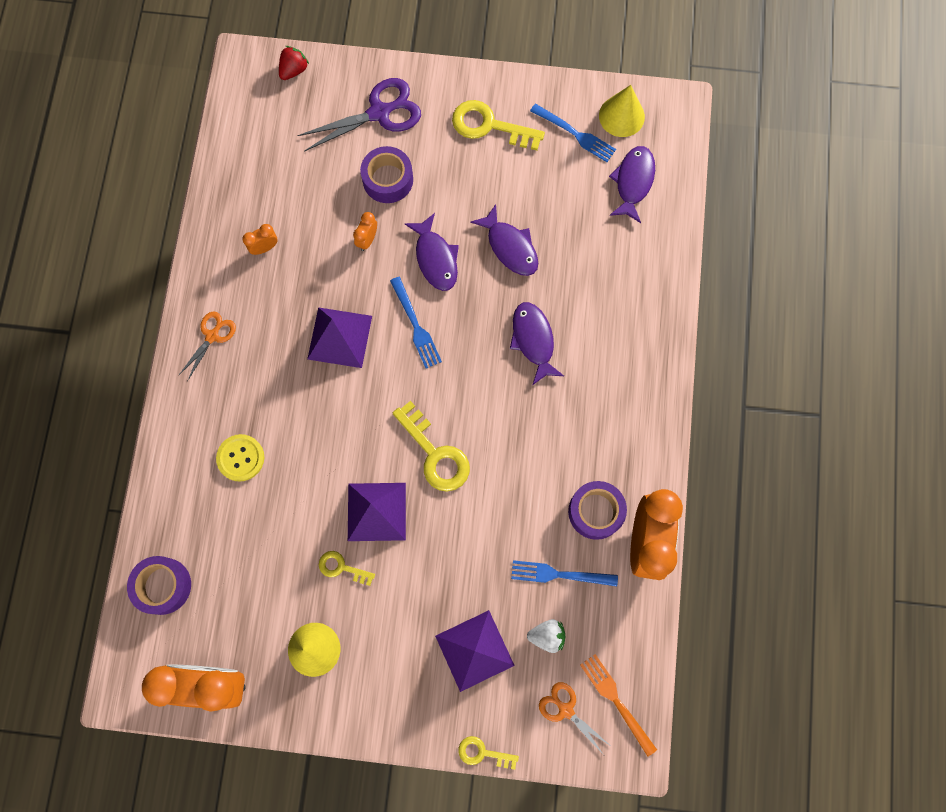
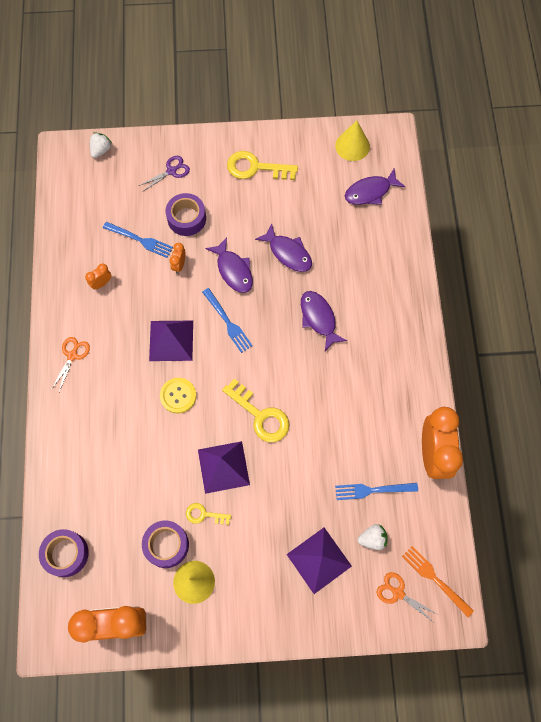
camera: 10 degrees left, 5 degrees down
(240, 458) = (110, 444): yellow button -> yellow button (178, 396)
(294, 70) = (101, 150): red strawberry -> white strawberry
(379, 113) = (171, 171): purple scissors -> purple scissors, size x0.57
(483, 753) = (340, 638): yellow key -> none
(576, 134) = (321, 164): blue fork -> blue fork (140, 240)
(595, 512) = (390, 438): purple tape -> purple tape (166, 545)
(633, 182) = (370, 192): purple fish -> purple fish turned 120 degrees counterclockwise

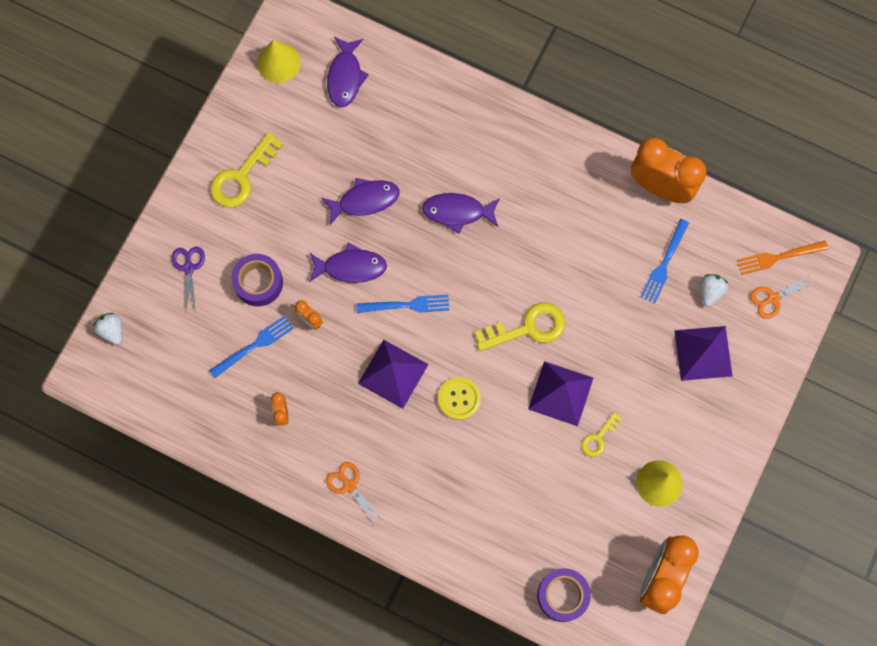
camera: 60 degrees left, 5 degrees up
(166, 545) = (608, 491): purple tape -> none

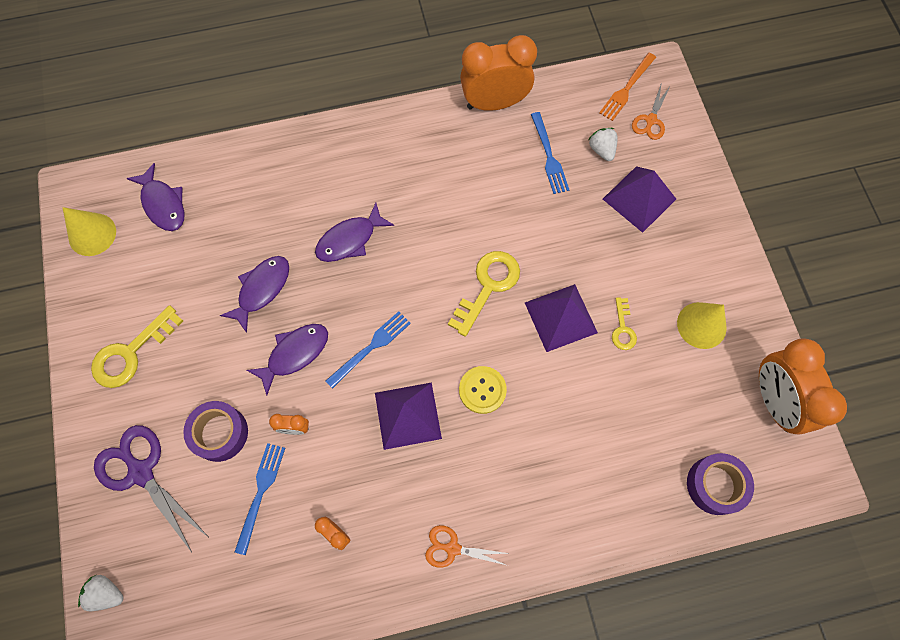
camera: 40 degrees left, 5 degrees down
(188, 268) = (141, 472): purple scissors -> purple scissors, size x1.75
(242, 176) = (131, 353): yellow key -> yellow key turned 45 degrees clockwise

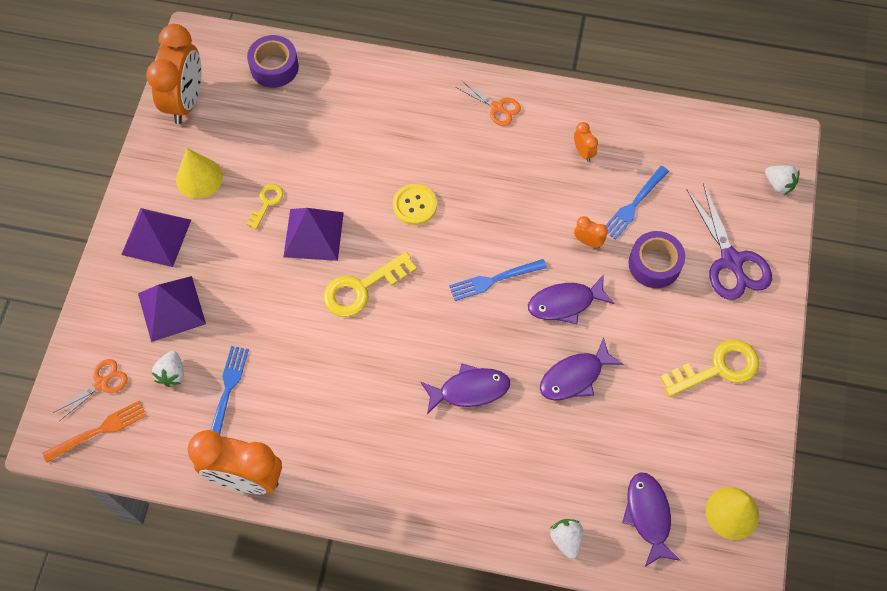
camera: 155 degrees left, 5 degrees down
(225, 161) = (566, 539): none -> white strawberry
(408, 415) = (487, 212): purple pyramid -> purple pyramid (156, 237)

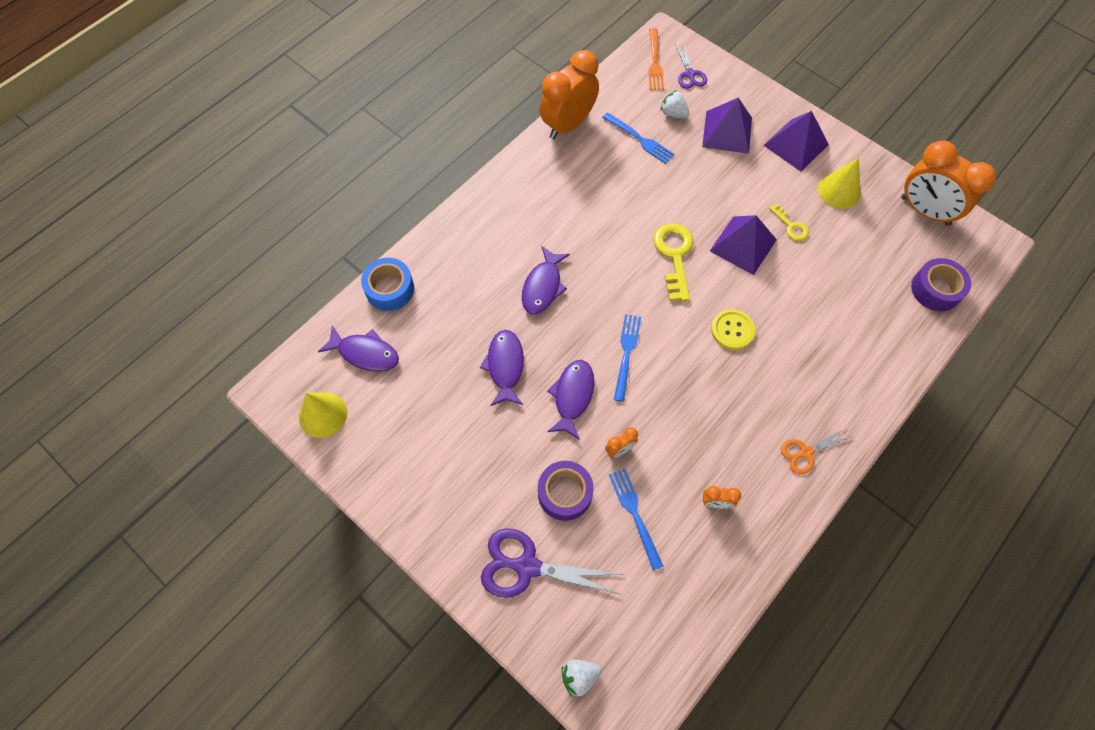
camera: 120 degrees right, 0 degrees up
(101, 383) = (690, 74): orange scissors -> purple scissors
(566, 539) = (390, 289): white strawberry -> blue tape
(717, 368) = (439, 483): yellow key -> none

